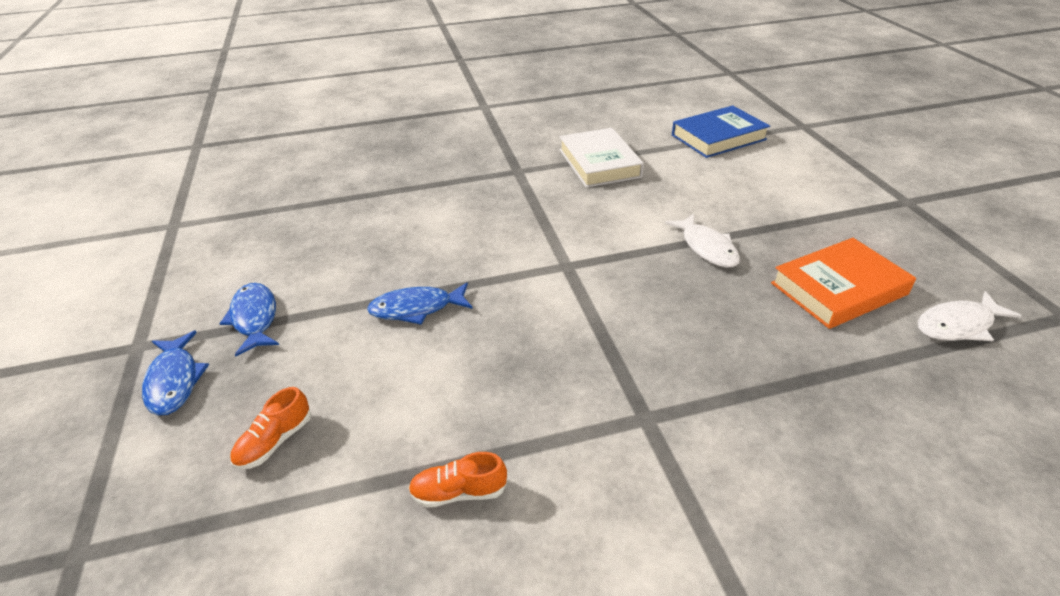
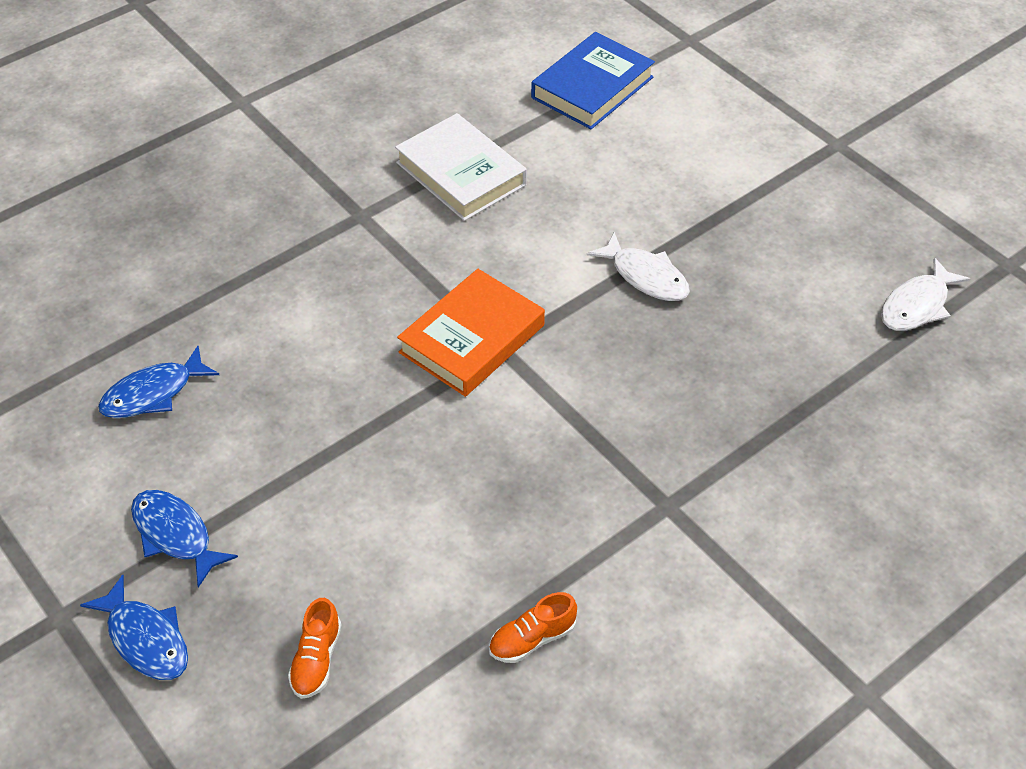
camera: 25 degrees left, 10 degrees up
(416, 308) = (362, 460): blue fish -> blue fish (153, 393)
(838, 288) = (797, 293): orange book -> orange book (472, 339)

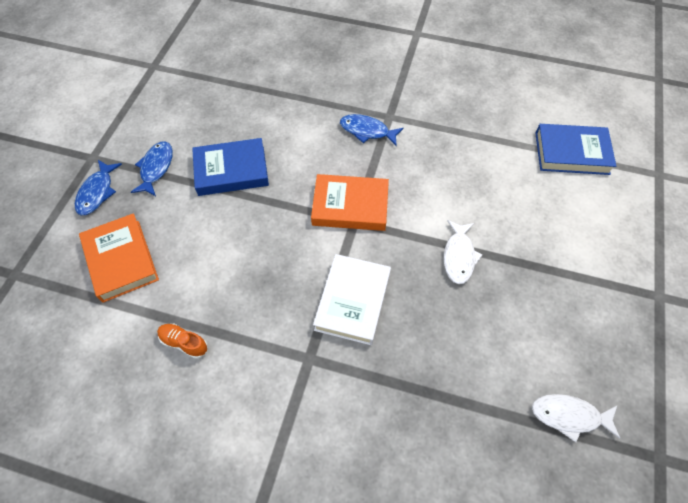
camera: 55 degrees right, 10 degrees up
(153, 393) = (225, 112): blue fish -> blue fish (367, 131)
(278, 440) = (231, 170): none -> blue book
(316, 659) = (121, 260): orange shoe -> orange book
(461, 174) = (453, 136): white book -> white book (352, 301)

